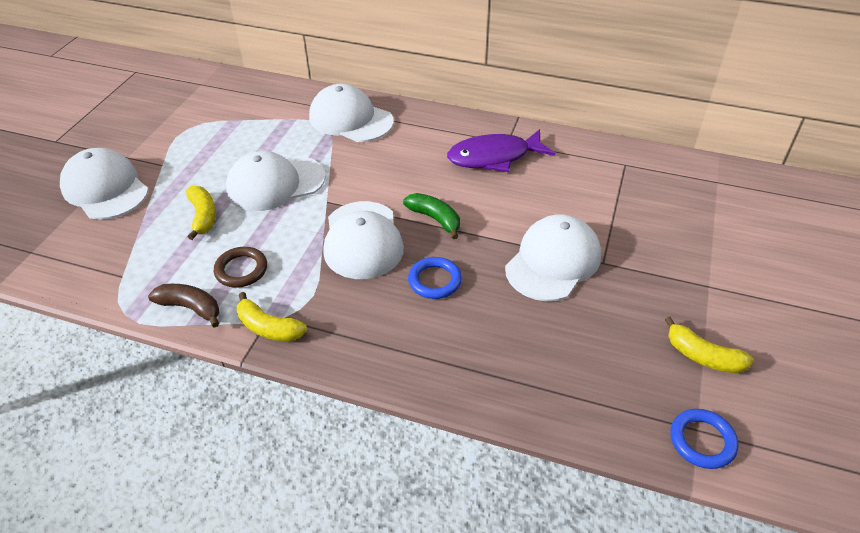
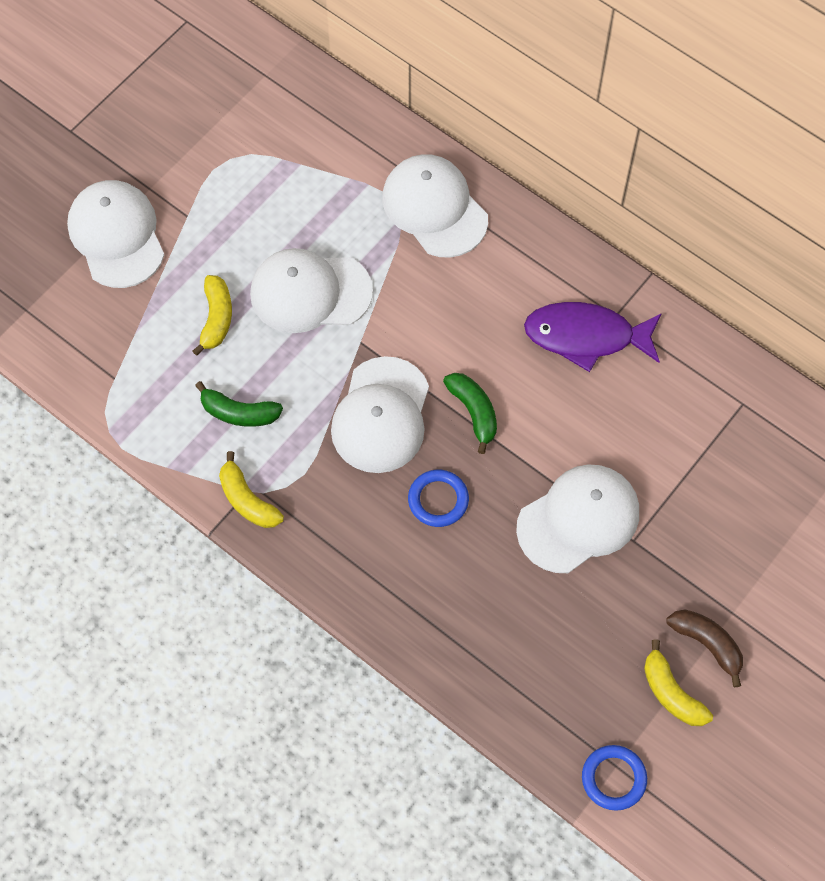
camera: 20 degrees right, 20 degrees up
(190, 308) = (176, 446): brown banana -> brown banana (707, 644)
(241, 270) = (239, 413): brown ring -> green banana

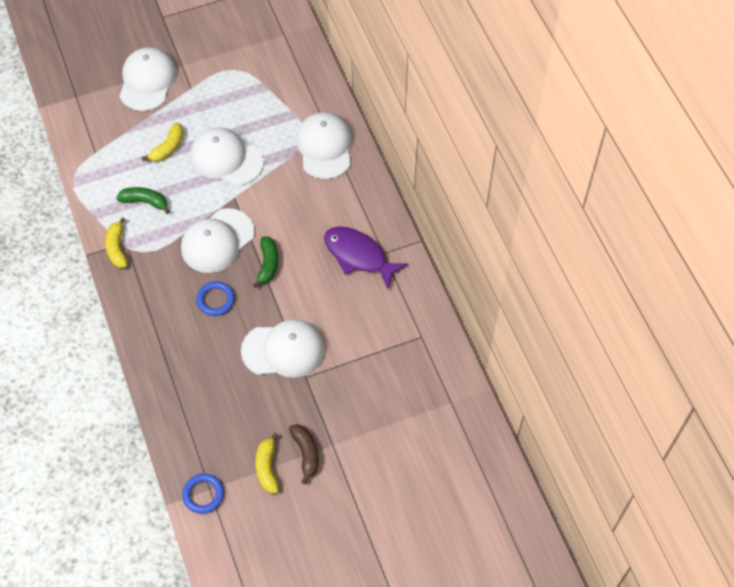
camera: 30 degrees right, 5 degrees down
(239, 413) = (145, 202): green banana -> green banana turned 150 degrees clockwise

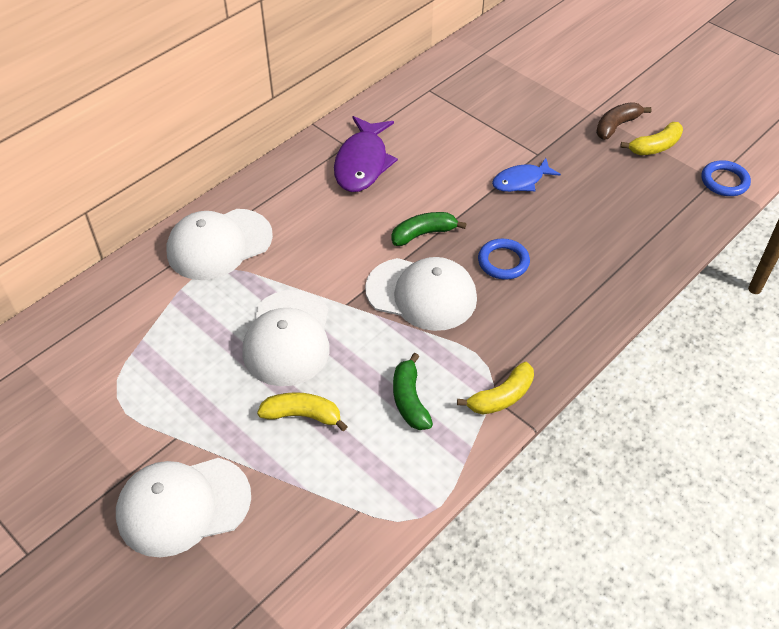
camera: 115 degrees left, 10 degrees down
(283, 350) = (521, 181): white cap -> blue fish

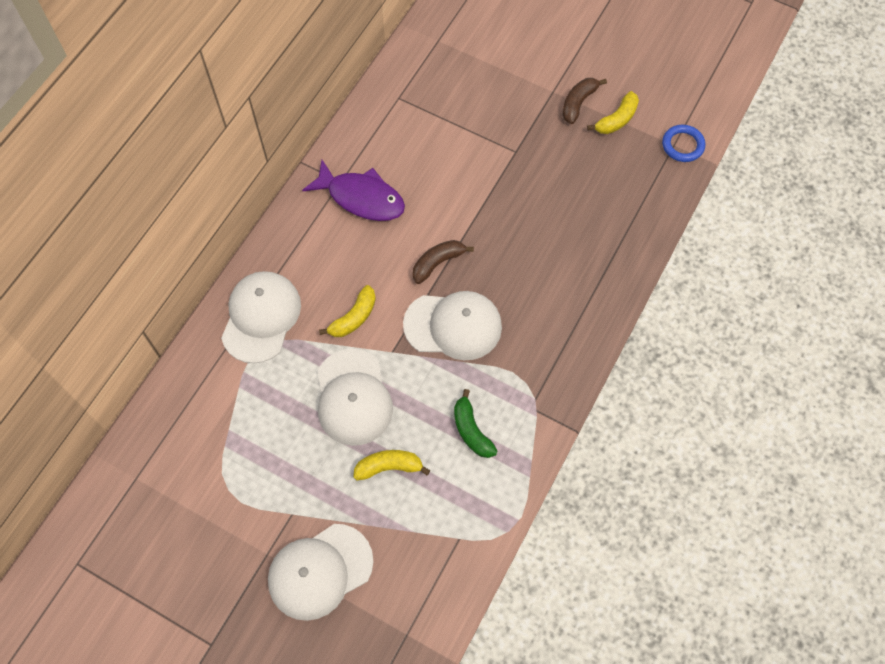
camera: 15 degrees left, 15 degrees up
(219, 244) = (261, 317): white cap -> white cap turned 150 degrees clockwise
(362, 163) = (361, 198): purple fish -> purple fish turned 60 degrees counterclockwise
(423, 234) = (437, 263): green banana -> brown banana
(501, 397) = (544, 409): yellow banana -> yellow banana (354, 318)
(503, 262) = (513, 276): blue ring -> none
(521, 181) = (508, 185): blue fish -> none

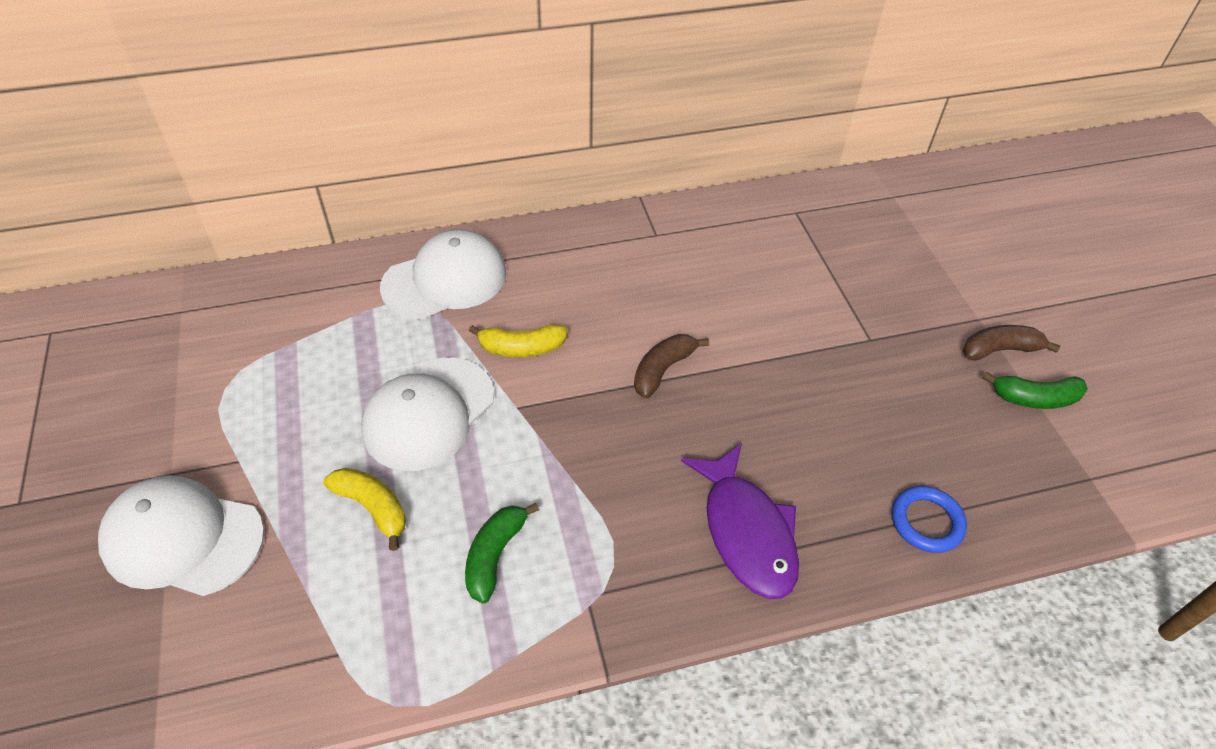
camera: 45 degrees right, 15 degrees down
(361, 198) = (658, 261): purple fish -> purple fish (746, 532)
(437, 263) = (662, 370): brown banana -> brown banana turned 60 degrees counterclockwise
(453, 326) = (606, 438): white cap -> none
(617, 119) = (1035, 398): yellow banana -> green banana
(682, 145) = (1104, 488): blue ring -> blue ring (926, 522)

